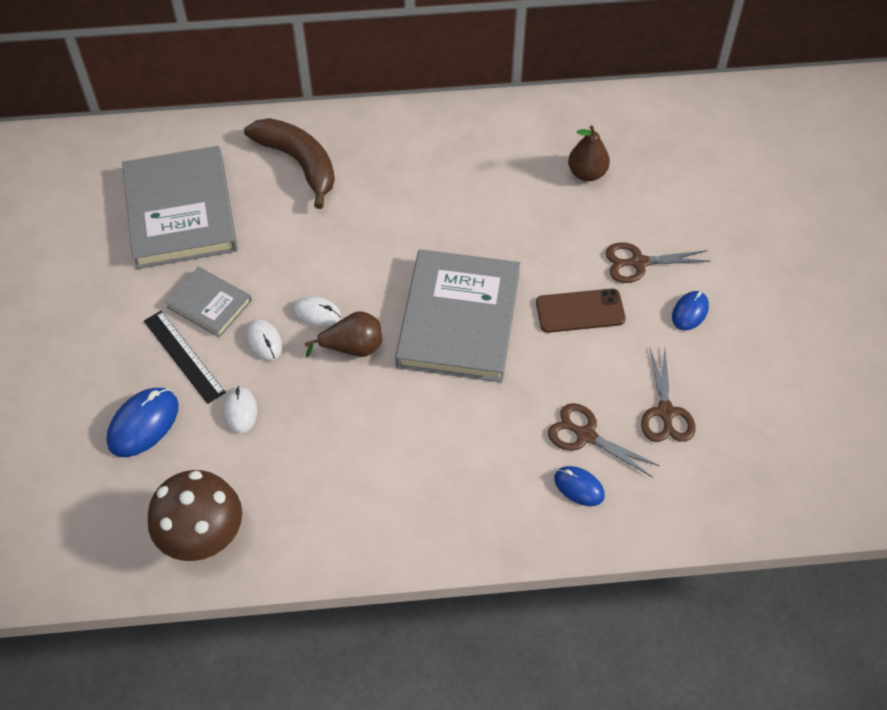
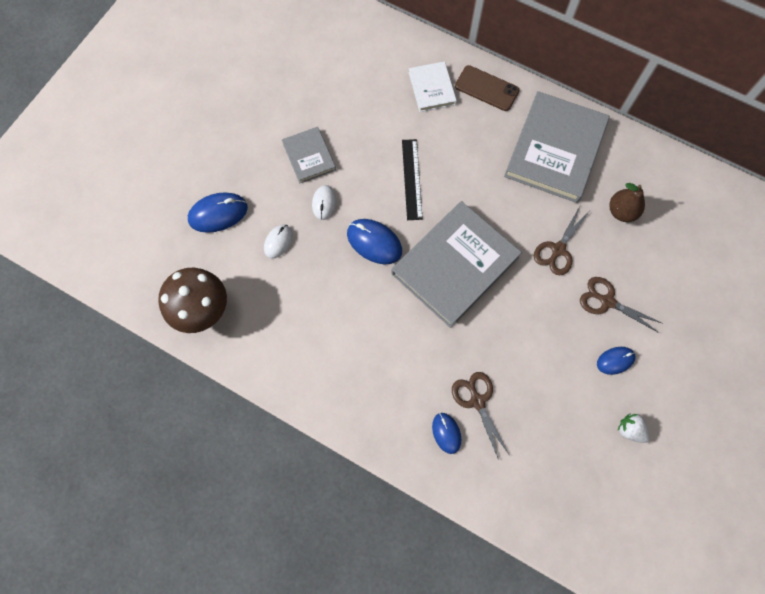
camera: 35 degrees right, 15 degrees up
(181, 211) = (335, 80): grey book -> grey book (555, 150)
(183, 356) = (270, 183): black ruler -> black ruler (411, 179)
(299, 163) = (432, 88): brown banana -> white book
(317, 313) = (369, 204): white mouse -> none
(353, 347) = (374, 242): brown pear -> blue mouse
(580, 311) = (539, 311): brown phone -> brown phone (486, 88)
(665, 412) = (542, 421): brown scissors -> brown scissors (558, 250)
(754, 367) = (630, 430): none -> white strawberry

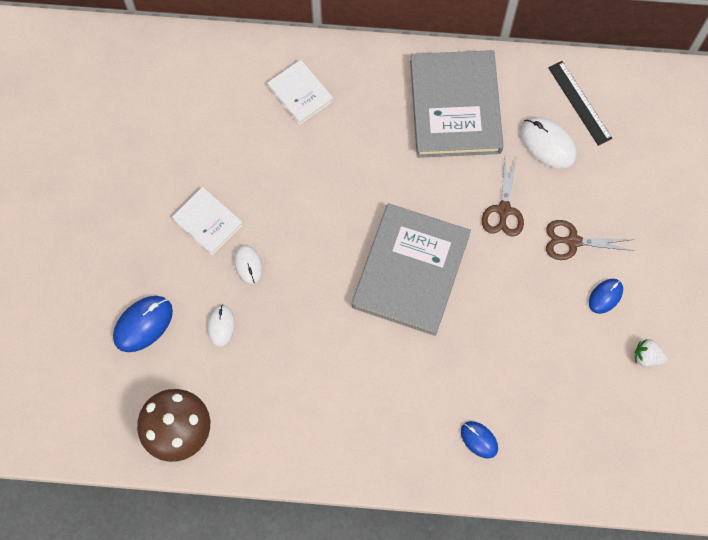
camera: 25 degrees left, 0 degrees up
(309, 156) = (208, 222): grey book -> white book
(374, 242) = (319, 283): blue mouse -> none
(411, 179) = (325, 200): black ruler -> black ruler (579, 103)
(477, 401) = (494, 395): brown scissors -> none
(486, 88) = (356, 70): brown phone -> none
(621, 211) = (547, 144): brown pear -> white mouse

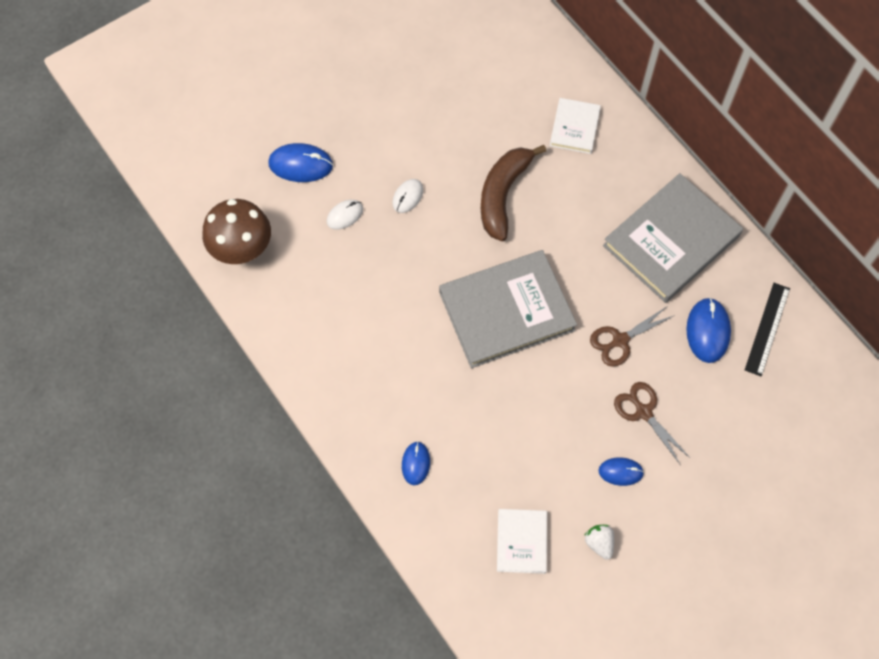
camera: 50 degrees right, 5 degrees down
(208, 222) = (416, 145): white book -> white book (521, 542)
(310, 193) = (503, 195): none -> brown banana
(547, 144) = (708, 331): white mouse -> blue mouse

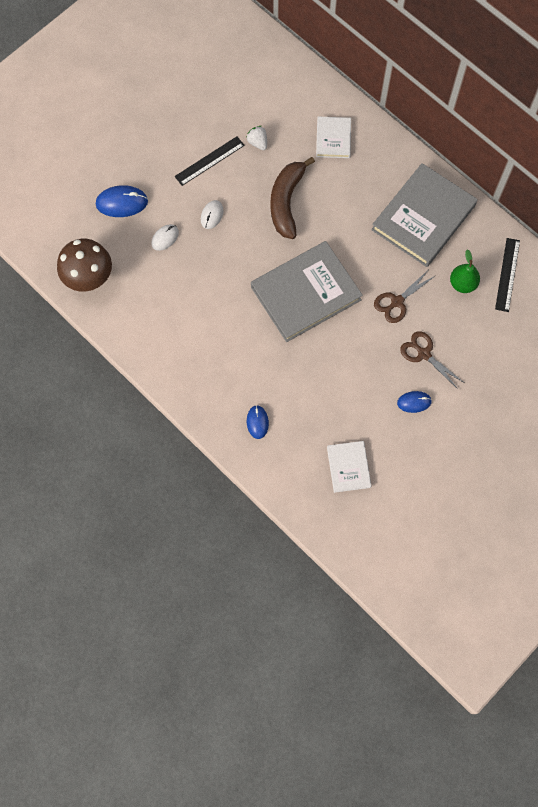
camera: 10 degrees left, 5 degrees up
(417, 131) = (209, 161): none -> black ruler
(599, 543) = (407, 458): white strawberry -> white strawberry (258, 143)
(708, 331) = (462, 284): blue mouse -> green pear

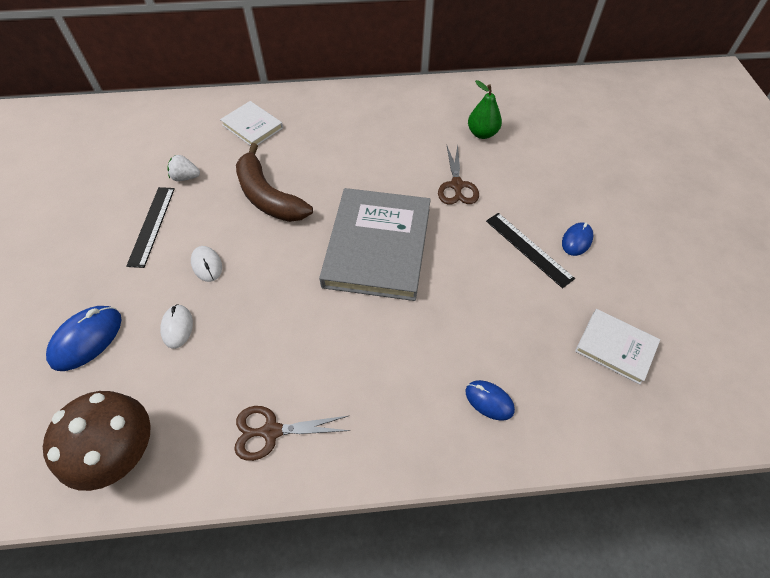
camera: 50 degrees left, 15 degrees down
(423, 217) = (393, 119): grey book -> none
(424, 354) = (529, 200): brown scissors -> brown scissors (271, 431)
(507, 274) = (500, 103): black ruler -> black ruler (528, 249)

